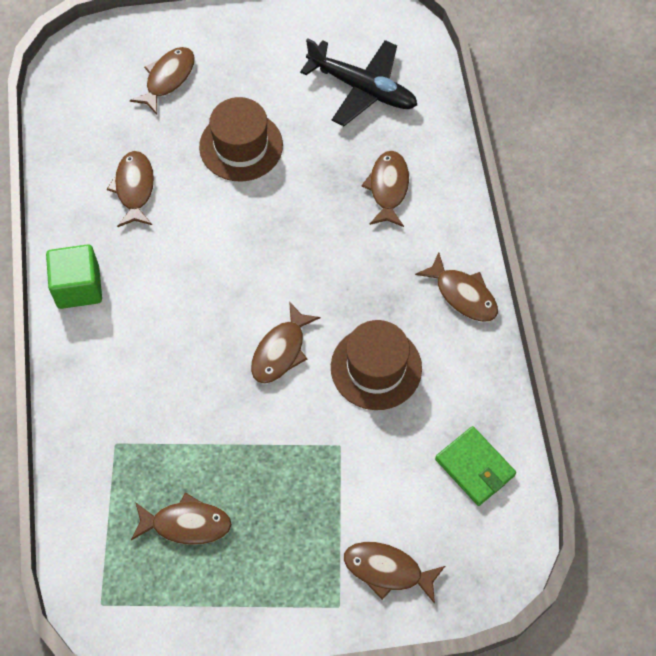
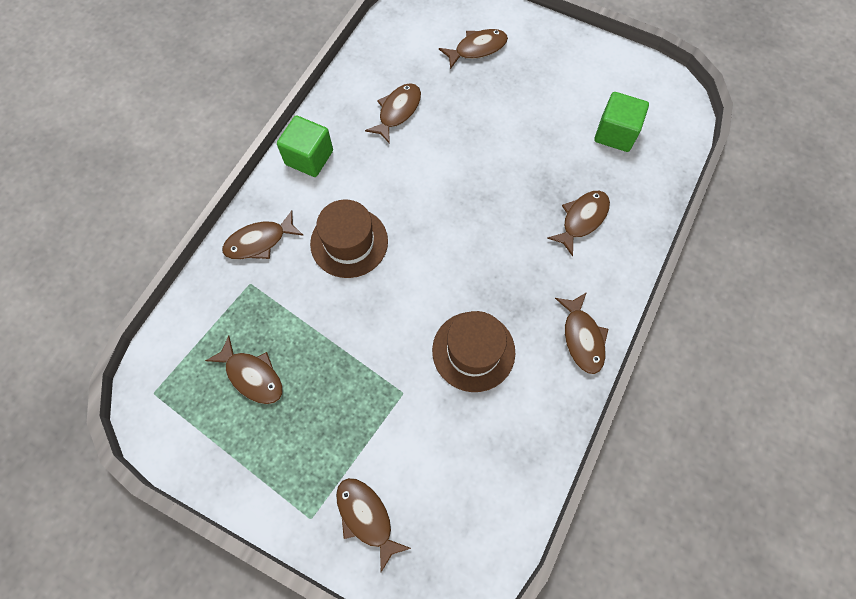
camera: 35 degrees right, 5 degrees up
(241, 146) = (494, 125): brown hat -> brown hat (349, 242)
(281, 351) = (412, 292): brown fish -> brown fish (259, 241)
(362, 88) = (615, 133): black plane -> green cube
(475, 467) = (493, 483): green wallet -> none

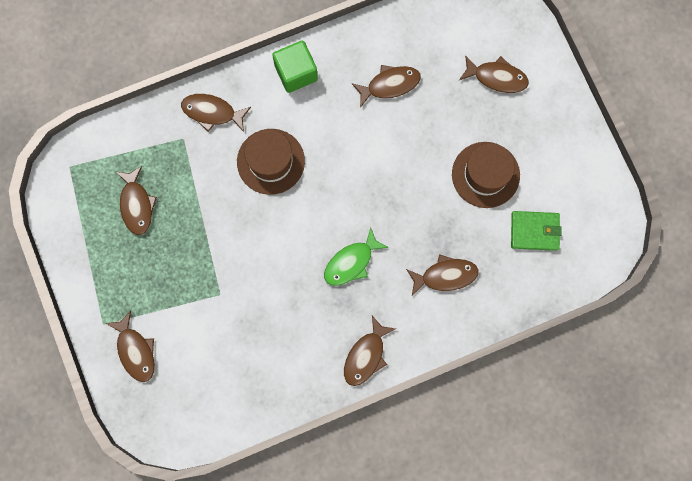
camera: 40 degrees right, 10 degrees up
(366, 517) = (135, 351): brown fish -> brown fish turned 150 degrees clockwise
(473, 351) = (287, 305): brown hat -> brown hat (485, 175)
(495, 270) = (351, 262): none -> green fish
(615, 133) = (534, 231): green cube -> green wallet

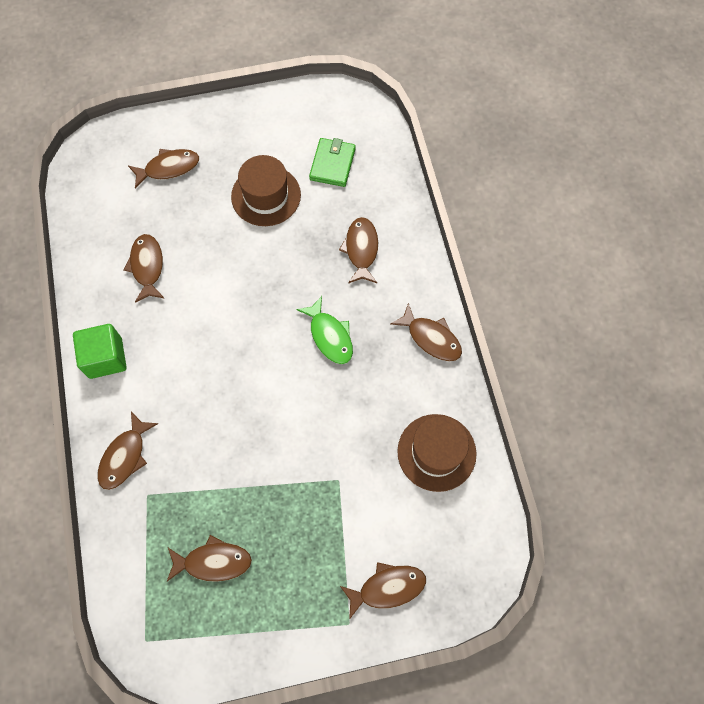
camera: 80 degrees left, 10 degrees down
(270, 161) = (199, 401): brown hat -> brown hat (436, 452)
(497, 77) = (168, 168): brown fish -> brown fish turned 45 degrees clockwise

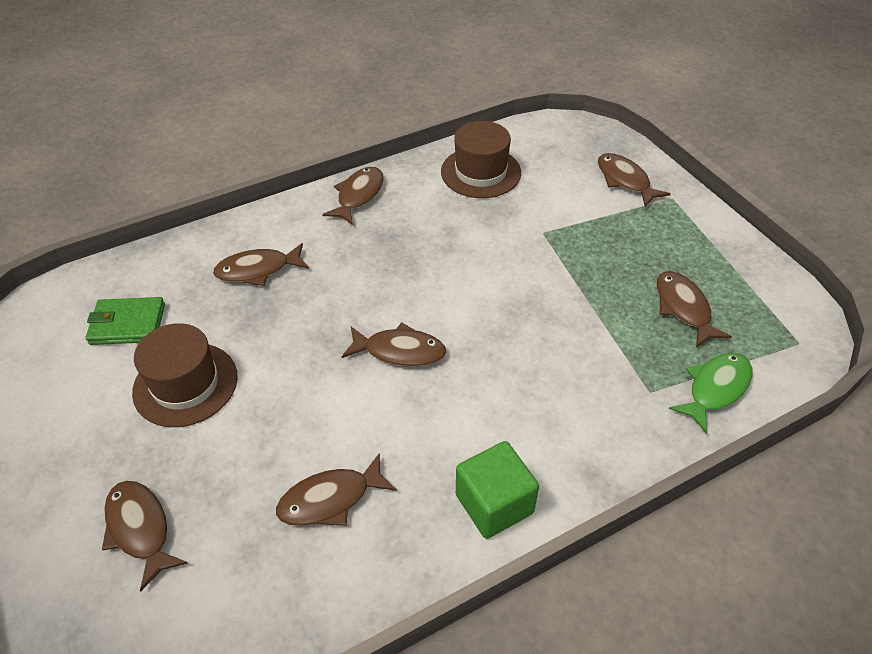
camera: 105 degrees left, 20 degrees down
(125, 456) = (617, 430): brown fish -> brown fish (399, 351)
(330, 336) = (381, 273): green fish -> green fish (715, 389)

